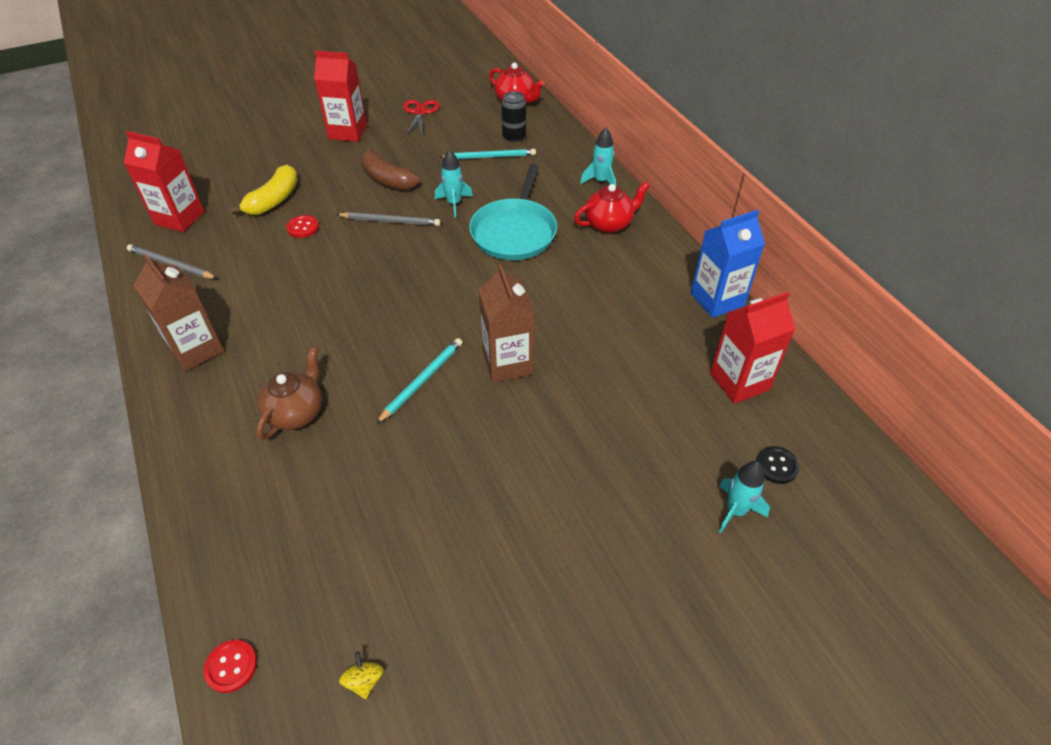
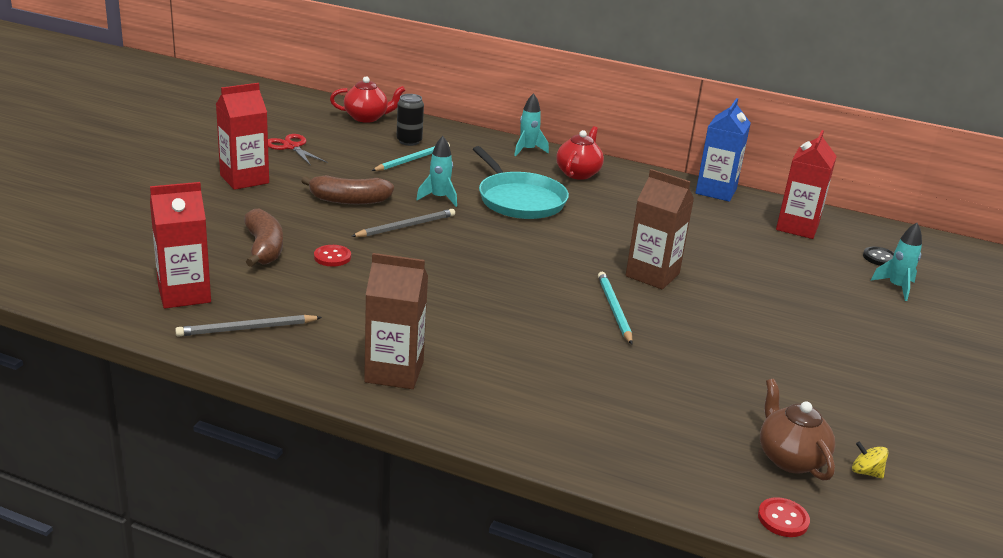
camera: 45 degrees left, 20 degrees down
(274, 200) = (264, 248): yellow banana -> brown banana
(296, 413) = (559, 369): brown teapot -> brown teapot (790, 458)

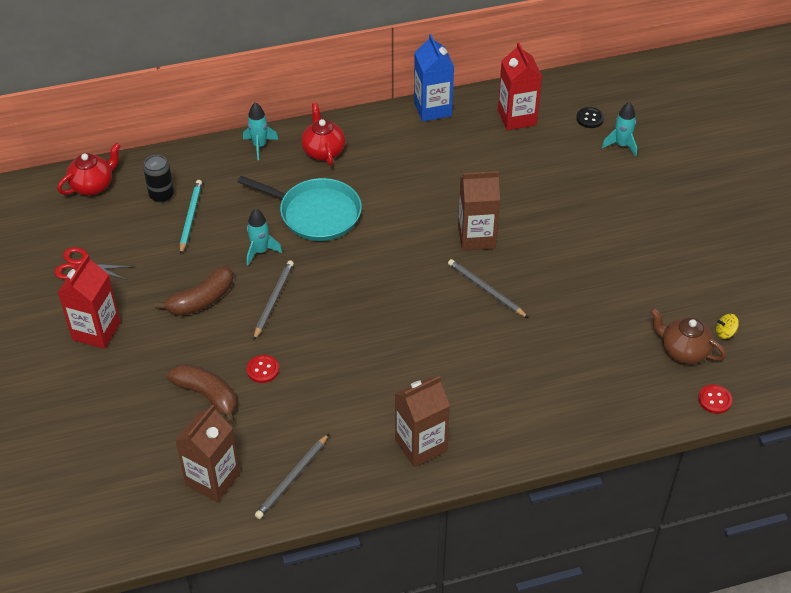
camera: 35 degrees left, 20 degrees up
(184, 294) = (213, 479): red carton -> brown carton
(614, 309) = (486, 290): turquoise pencil -> grey pencil

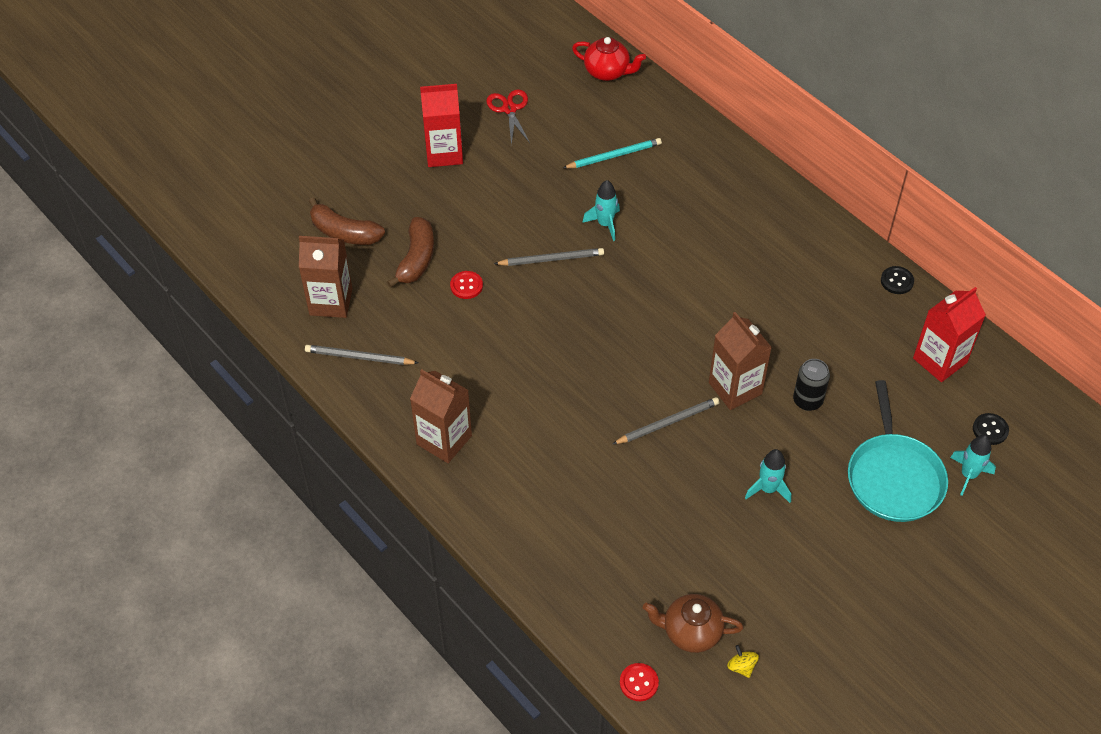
camera: 65 degrees right, 5 degrees up
(161, 195) = (627, 123): black can -> black can (807, 400)
(202, 300) = (521, 208): brown banana -> brown banana (344, 232)
(259, 146) = (741, 165): turquoise rocket -> turquoise rocket (768, 489)
(316, 213) = (680, 245): turquoise pan -> turquoise pan (894, 477)
(323, 151) = (768, 216): red teapot -> none
(432, 109) = (897, 281): blue carton -> black button
(486, 290) = (667, 423): grey pencil -> grey pencil turned 45 degrees clockwise
(683, 351) = (691, 632): brown teapot -> brown teapot turned 90 degrees counterclockwise

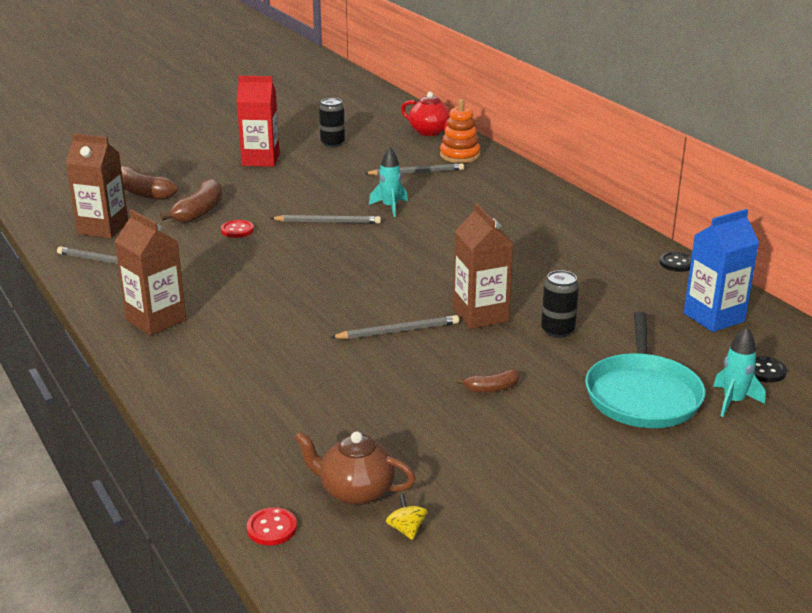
camera: 10 degrees right, 25 degrees down
(509, 109) = (332, 143): red scissors -> black can
(613, 156) = (416, 172): turquoise pencil -> grey pencil
(650, 116) = (460, 155): none -> orange stacking toy
(768, 489) = (491, 388): turquoise rocket -> brown banana
(940, 360) = (714, 317): red carton -> blue carton

